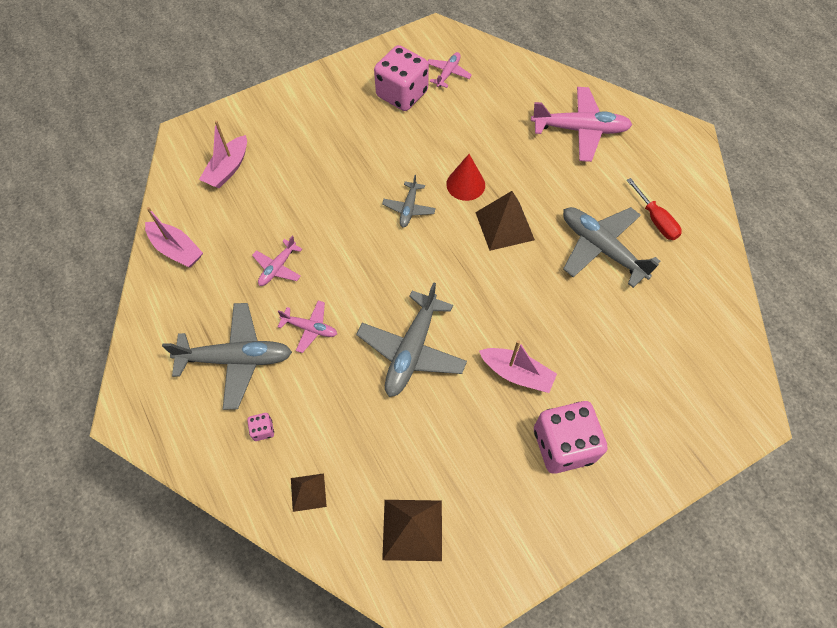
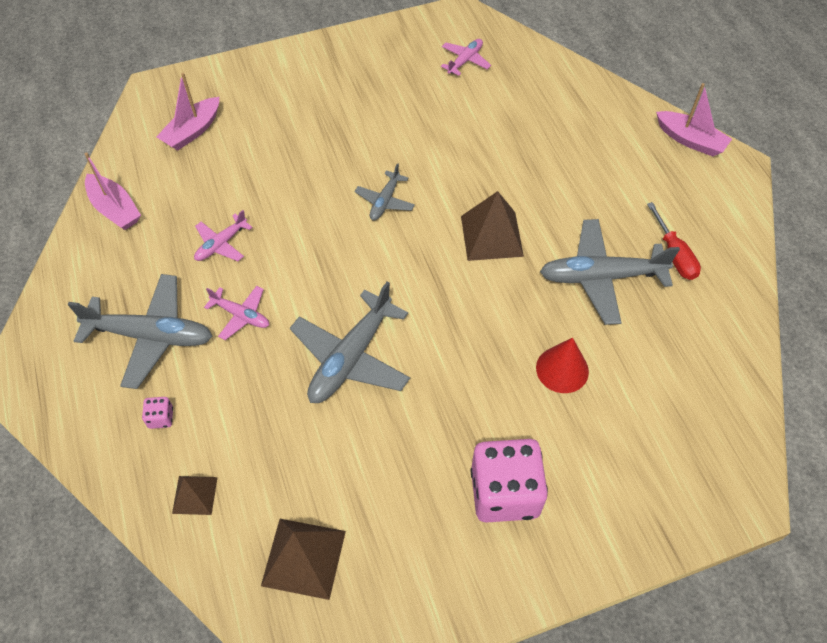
camera: 10 degrees right, 5 degrees down
(402, 94) = (406, 77): pink dice -> none
(465, 184) = (457, 184): red cone -> red cone (562, 369)
(516, 373) = (467, 402): pink boat -> pink boat (690, 140)
(580, 130) = (606, 142): pink plane -> none
(601, 248) = (601, 277): grey plane -> grey plane turned 60 degrees counterclockwise

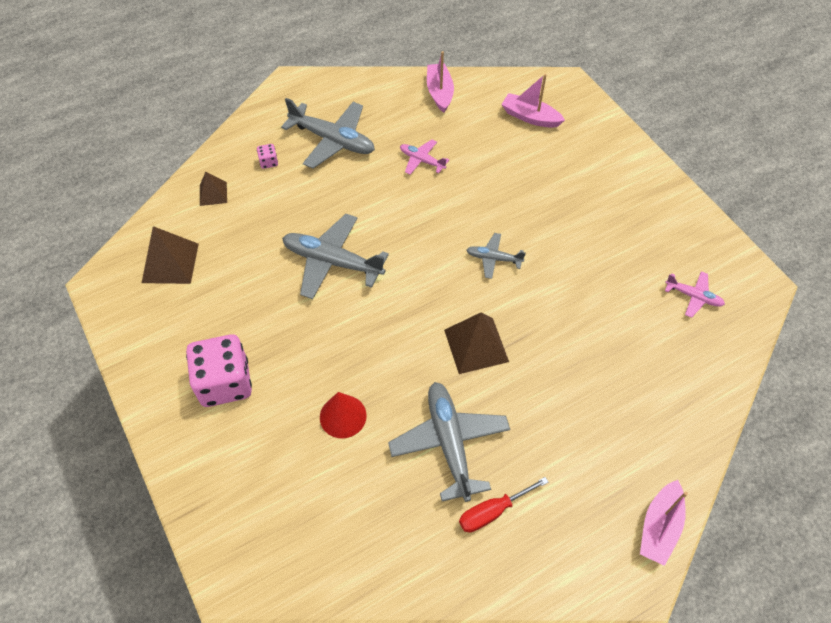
camera: 80 degrees right, 0 degrees up
(115, 209) = (439, 93): pink boat -> pink boat turned 135 degrees clockwise
(151, 336) = (333, 140): grey plane -> grey plane turned 60 degrees counterclockwise
(241, 315) = (359, 187): pink plane -> none

